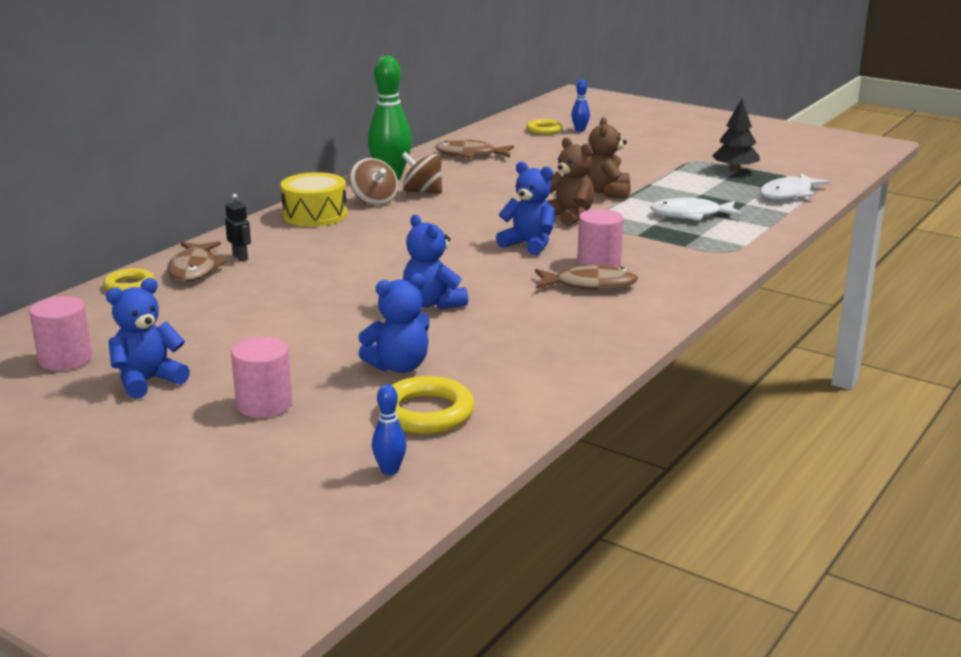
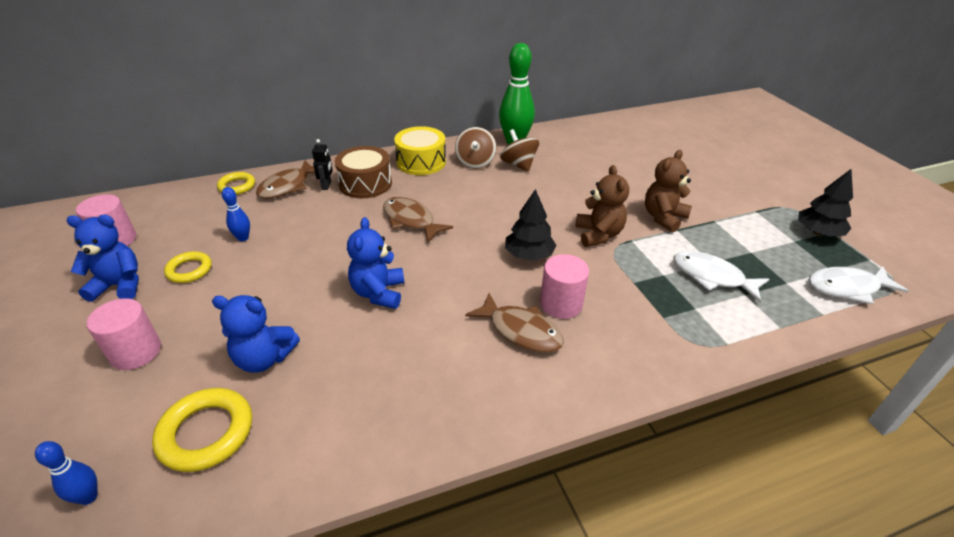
camera: 35 degrees right, 15 degrees up
(282, 245) = (365, 183): none -> brown drum
(470, 155) = (598, 138): brown fish -> brown fish (411, 220)
(529, 244) = (529, 255): blue teddy bear -> black tree
(544, 130) = (685, 130): yellow ring -> yellow ring (189, 270)
(580, 130) = (715, 138): blue bowling pin -> blue bowling pin (243, 238)

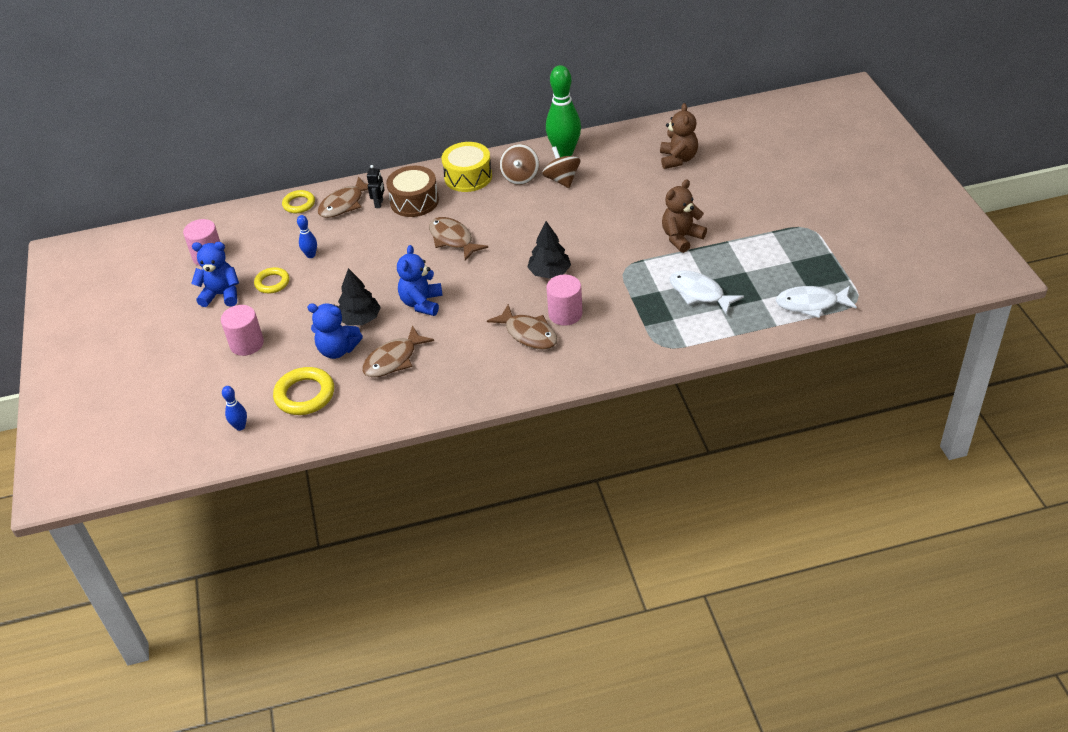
camera: 10 degrees right, 5 degrees up
(342, 371) = (393, 359): none -> brown fish
(598, 235) = (615, 254): brown teddy bear -> brown teddy bear (678, 159)
(818, 232) = (818, 253): black tree -> black tree (360, 319)

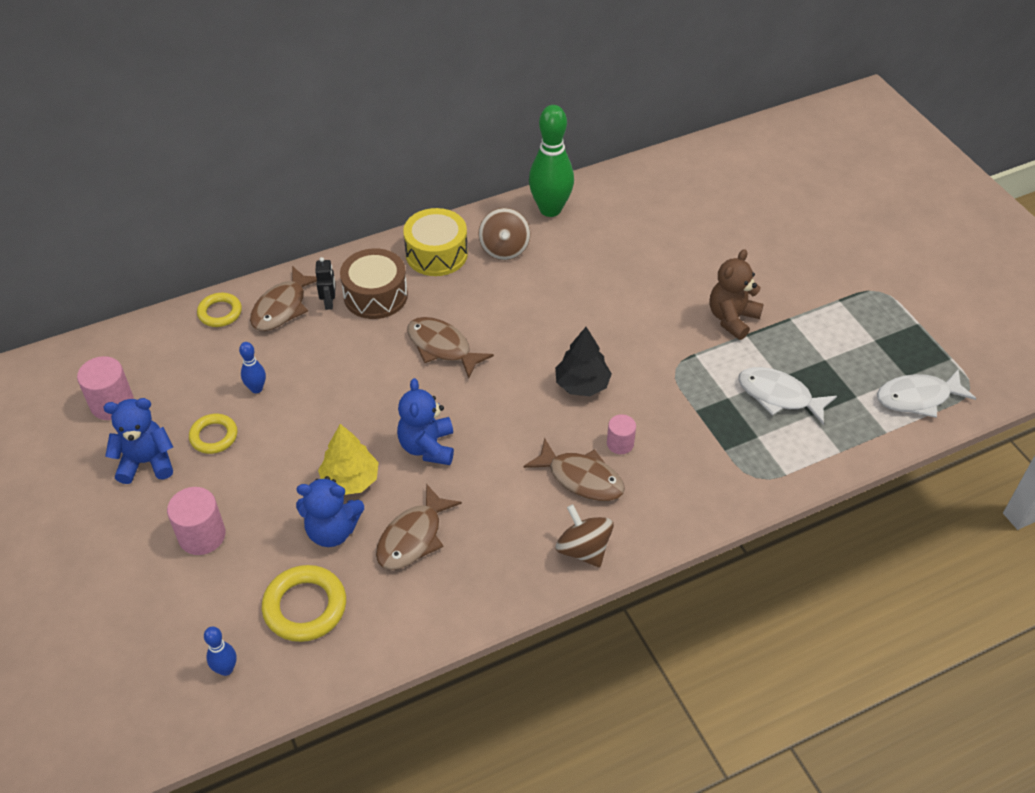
camera: 15 degrees left, 5 degrees up
(360, 319) = (350, 480): black tree -> yellow tree
(562, 180) = (558, 248): brown spinning top -> brown spinning top (583, 549)
(565, 314) = (620, 443): pink cylinder -> pink cylinder, size x0.62
(678, 159) = (694, 208): brown teddy bear -> none

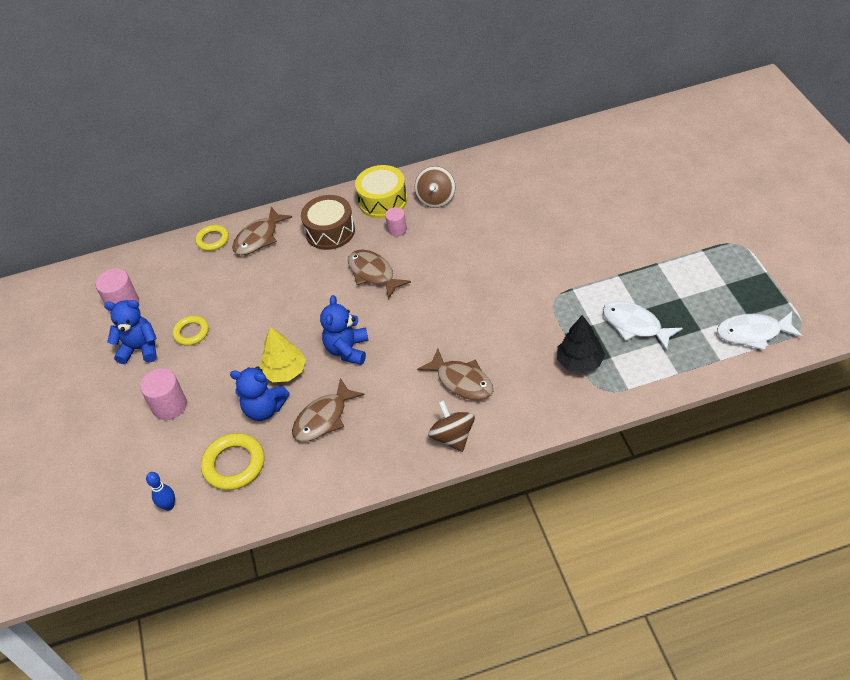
camera: 15 degrees right, 0 degrees up
(256, 388) = (229, 298): blue bowling pin -> none
(329, 302) = (294, 235): black robot -> none
(550, 209) = (478, 169): green bowling pin -> none
(582, 384) = (477, 308): black tree -> black tree (580, 361)
(620, 443) = (498, 356): pink cylinder -> pink cylinder (397, 229)
(732, 319) = (609, 261): brown teddy bear -> none

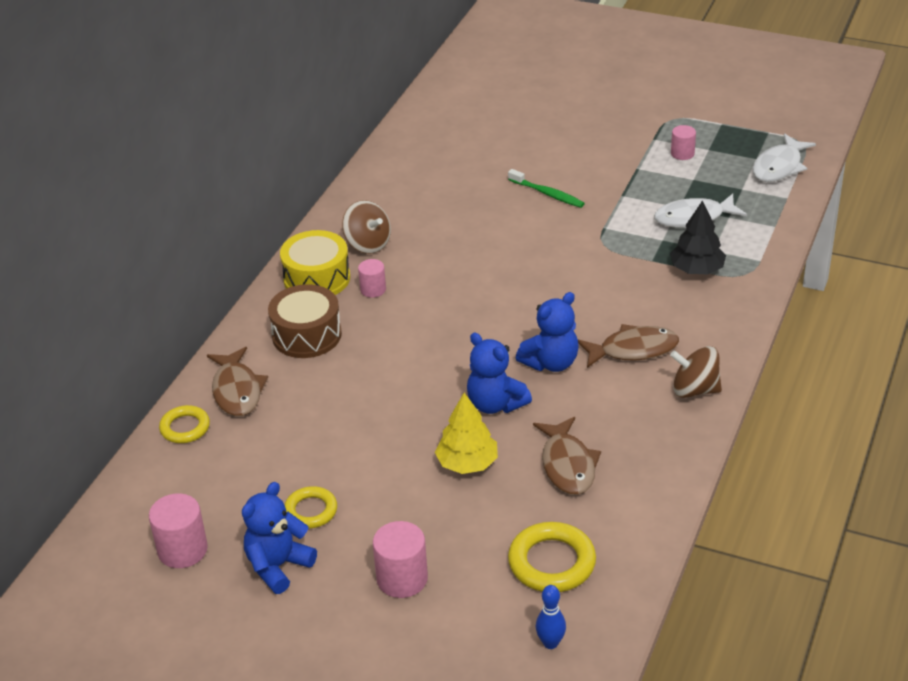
camera: 55 degrees left, 10 degrees down
(264, 409) = (501, 503): blue teddy bear -> blue teddy bear (551, 363)
(373, 274) = (413, 335): brown fish -> none
(576, 240) = (547, 194): none -> green toothbrush
(703, 274) = (682, 153): none -> pink cylinder

